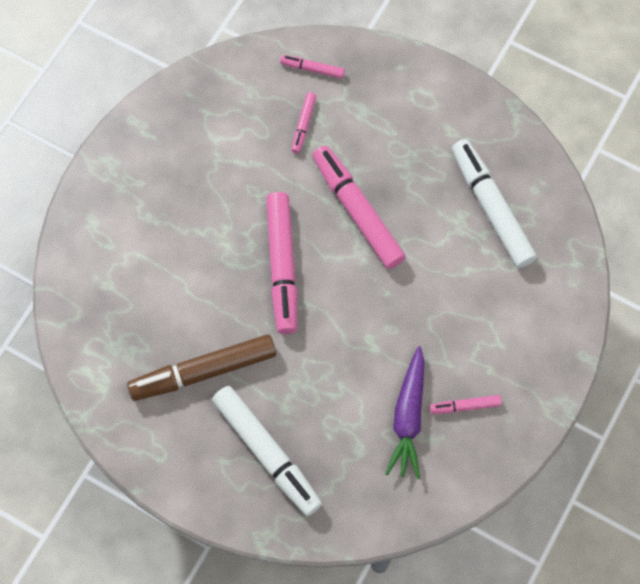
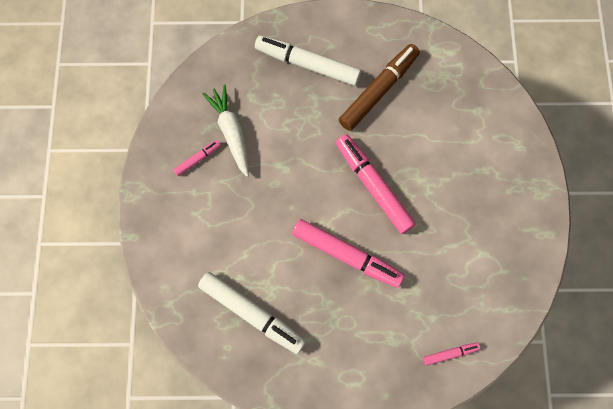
camera: 150 degrees right, 5 degrees up
(303, 125) = (427, 302): pink marker -> none
(408, 417) = (231, 132): purple carrot -> white carrot

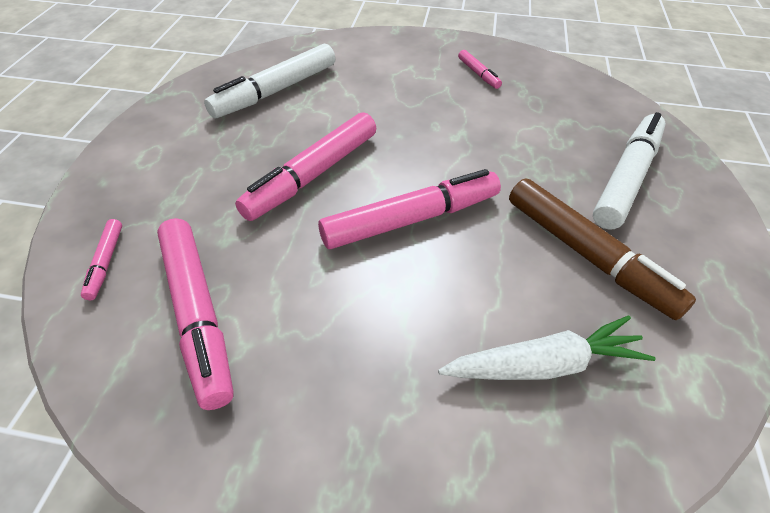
camera: 100 degrees right, 25 degrees down
(231, 132) = (513, 100): white carrot -> white carrot (544, 365)
(470, 284) = (197, 314): none -> pink marker

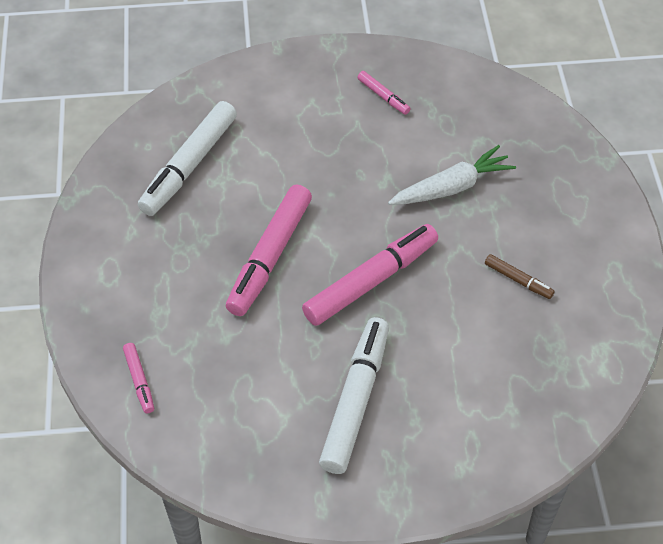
camera: 15 degrees left, 5 degrees up
(197, 314) = (238, 403): pink marker -> none
(544, 365) = (500, 376): white carrot -> white carrot (451, 187)
(587, 255) = (518, 280): brown marker -> brown marker, size x0.47
(626, 178) = (541, 196): white marker -> white marker (355, 400)

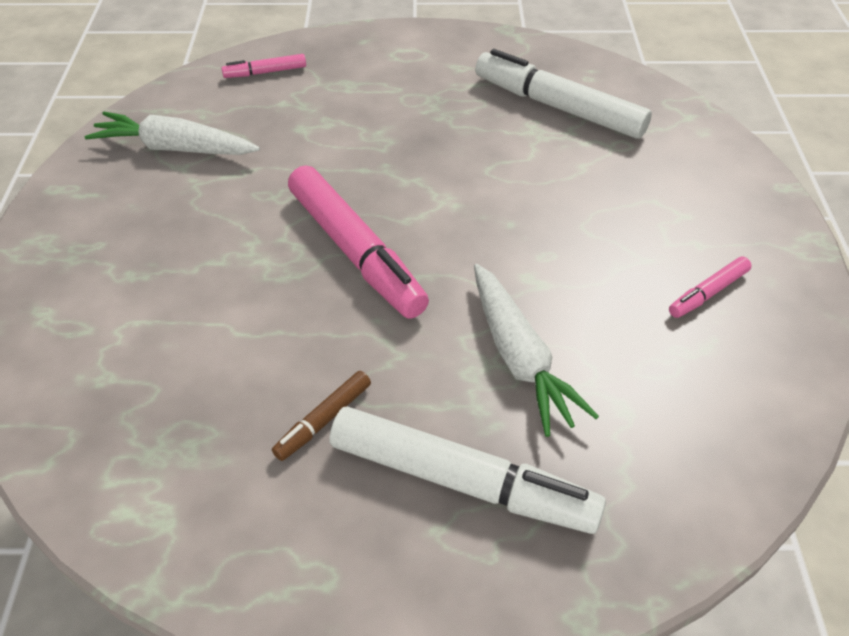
camera: 95 degrees right, 5 degrees down
(259, 428) = (175, 148): none -> white carrot
(270, 256) = (410, 165): pink marker -> none
(355, 400) = (180, 224): white marker -> white marker (461, 481)

